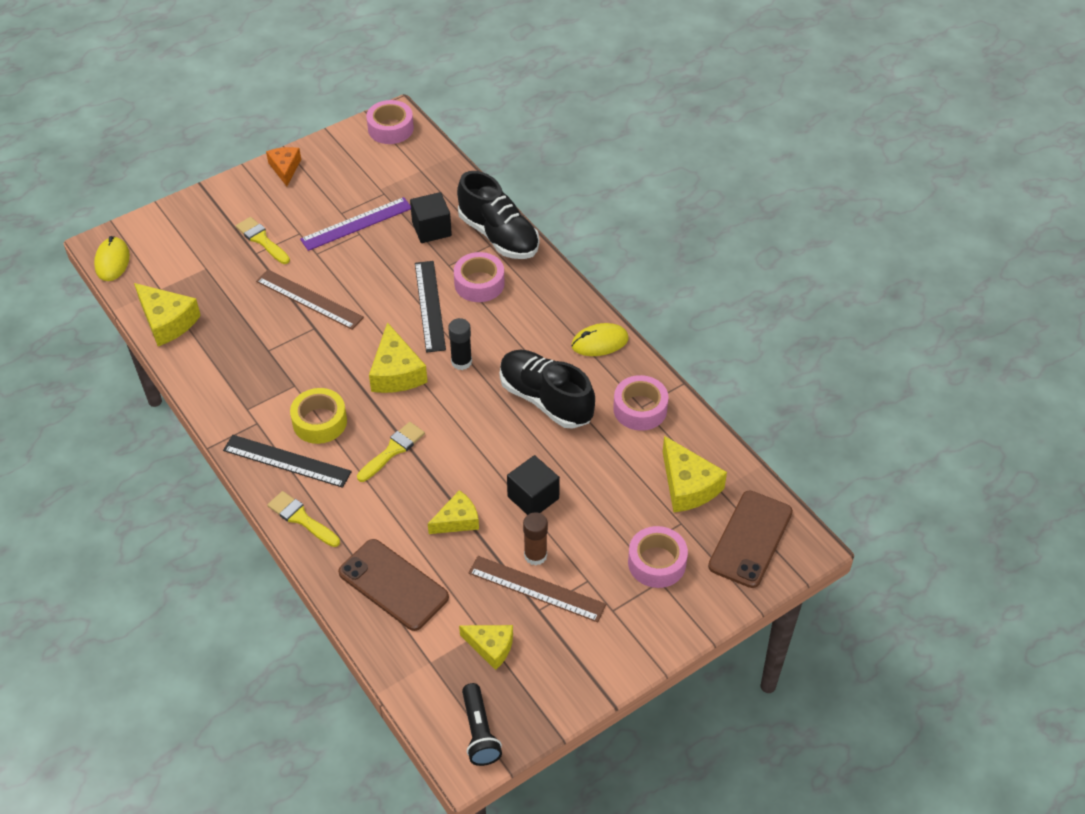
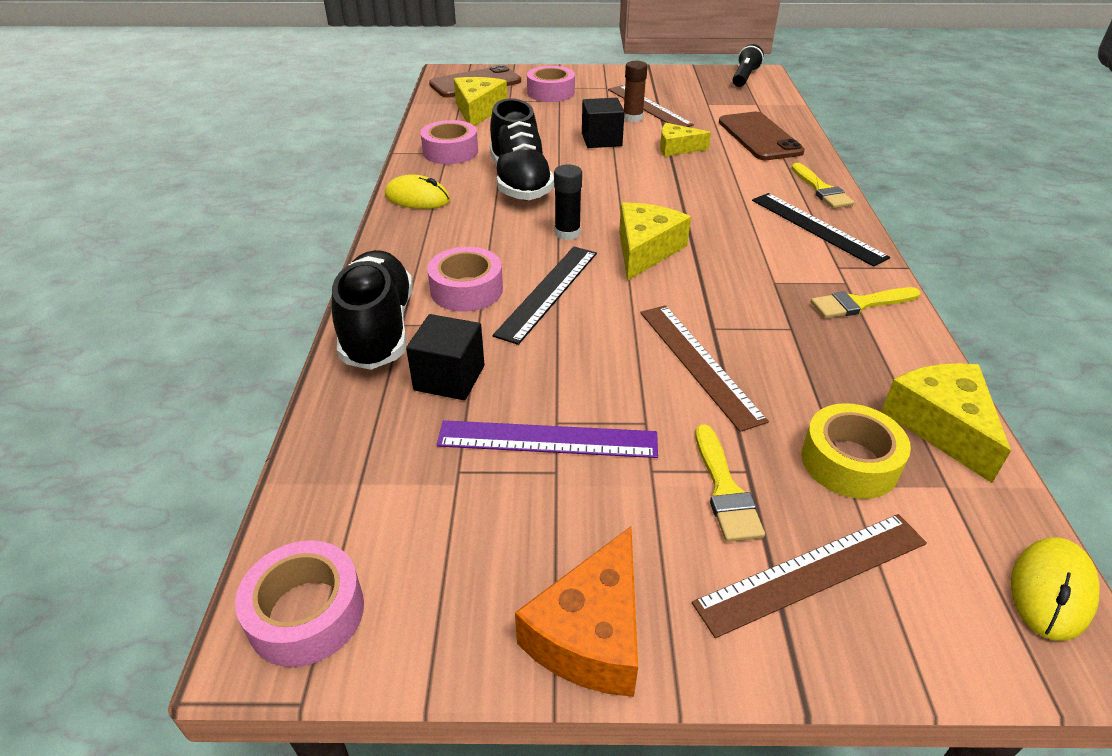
camera: 145 degrees left, 10 degrees down
(211, 224) = (813, 573): none -> brown ruler
(285, 168) = (590, 633): orange cheese -> orange cheese, size x1.51
(320, 422) = (762, 243): yellow tape -> yellow tape (849, 462)
(393, 450) = (699, 200): yellow brush -> yellow brush (859, 304)
(491, 647) = (707, 97): yellow cheese -> none

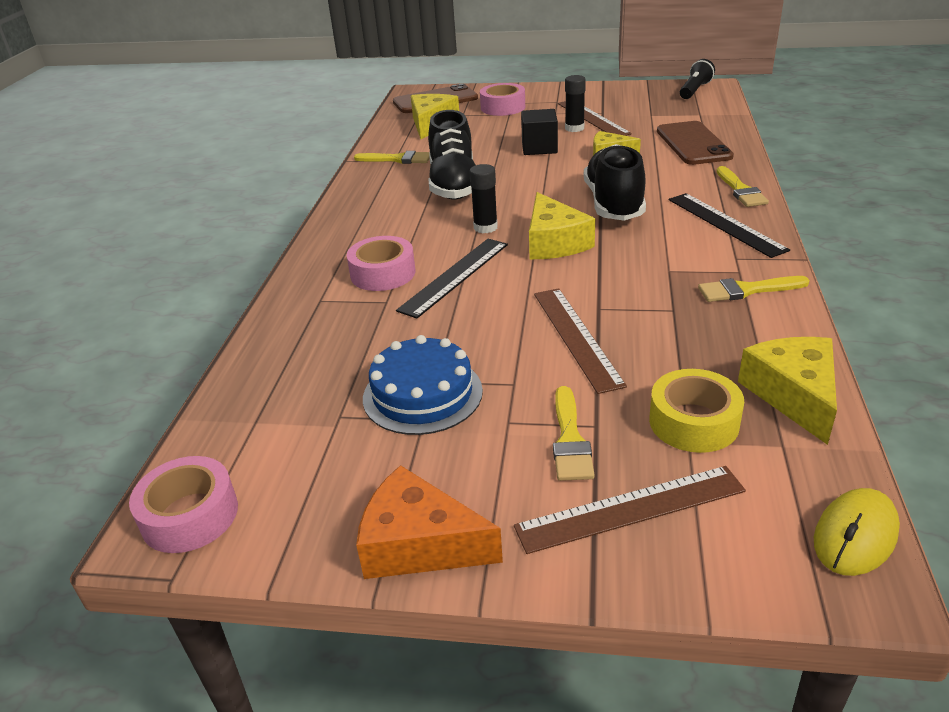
camera: 10 degrees right, 5 degrees down
(378, 329) = (299, 303): black shoe -> black shoe (614, 204)
(417, 198) = (358, 198): yellow mouse -> none
(449, 378) = (350, 343): black cube -> none
(450, 151) = (397, 159): pink tape -> yellow brush
(547, 439) = (422, 394): purple ruler -> blue cake
(590, 633) = (419, 544): orange cheese -> orange cheese turned 75 degrees clockwise
(632, 118) = (574, 128): brown glue stick -> black glue stick
(645, 250) = (554, 242): yellow cheese -> yellow cheese turned 135 degrees clockwise

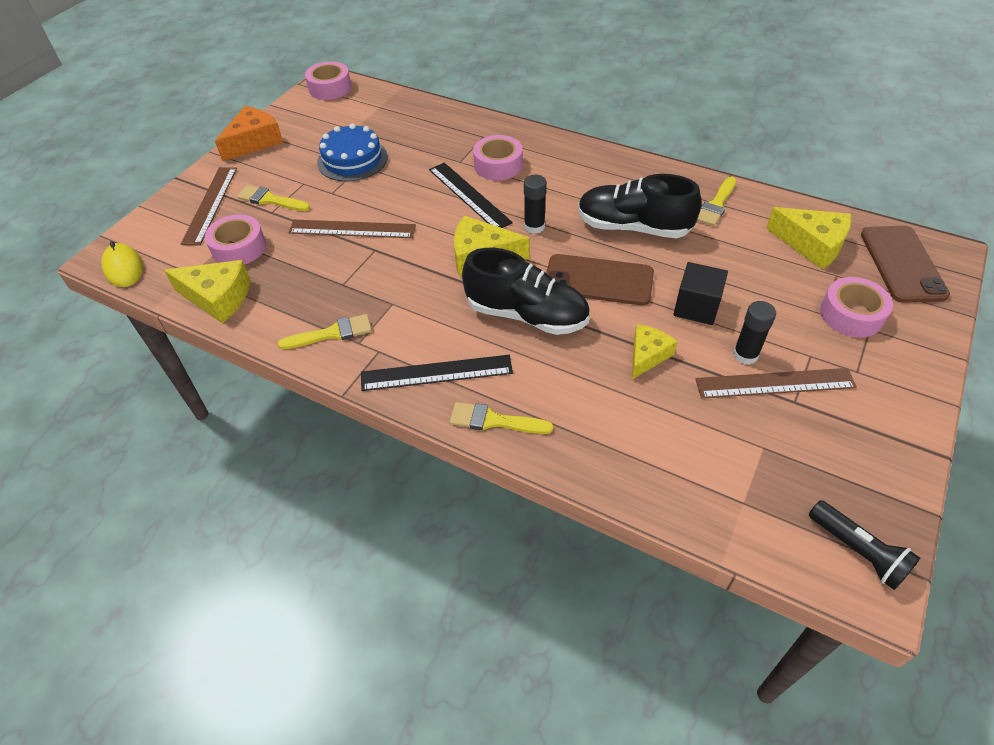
camera: 110 degrees right, 15 degrees up
(693, 144) = (640, 443): brown phone -> brown phone (598, 280)
(693, 422) = (239, 248): yellow tape -> pink tape
(746, 290) = (332, 333): yellow brush -> yellow brush turned 60 degrees clockwise

